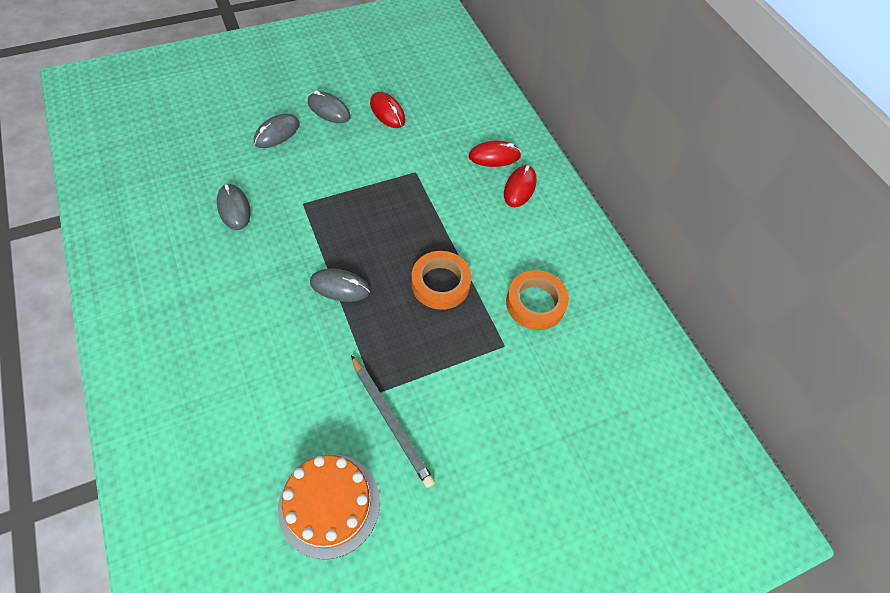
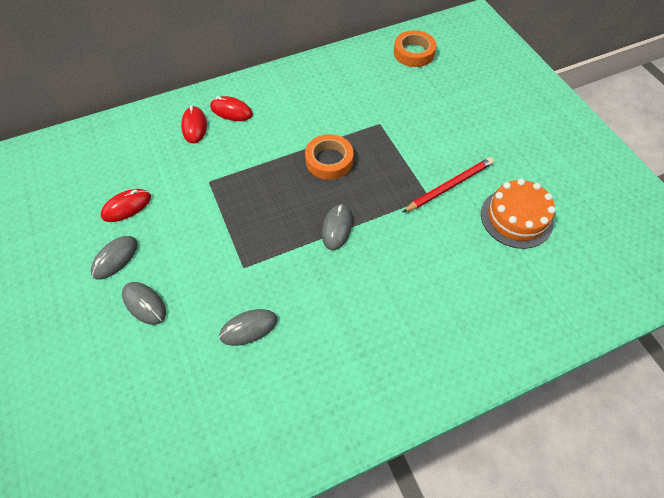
camera: 85 degrees left, 0 degrees up
(391, 421) = (449, 186): grey pencil -> red pencil
(535, 303) = (343, 105): orange tape -> orange tape (414, 53)

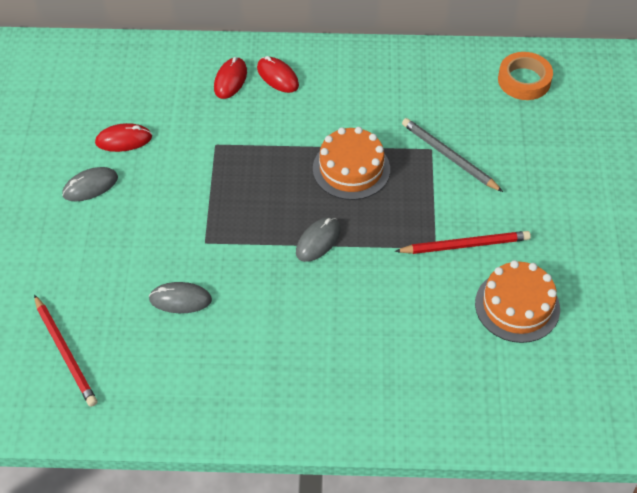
camera: 25 degrees right, 5 degrees down
(144, 304) = (97, 239): grey mouse -> none
(166, 428) = (65, 352): none -> red pencil
(329, 160) = (351, 169): orange tape -> orange cake
(396, 124) = (449, 156): none -> grey pencil

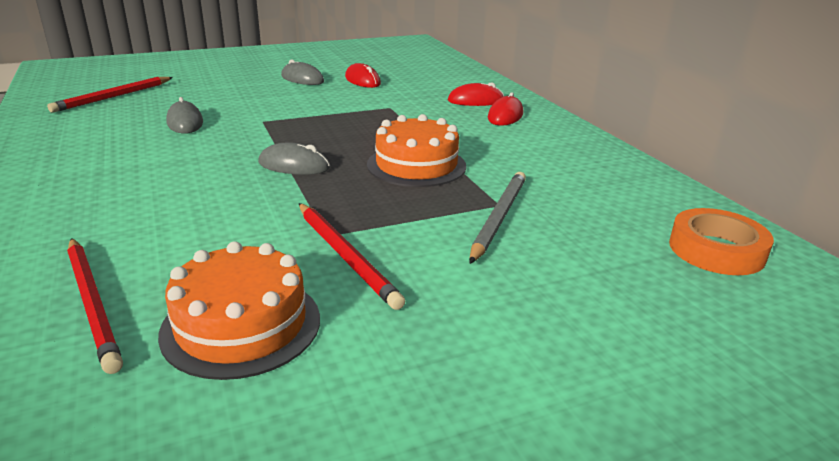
camera: 65 degrees right, 25 degrees down
(472, 370) = (93, 303): none -> red pencil

